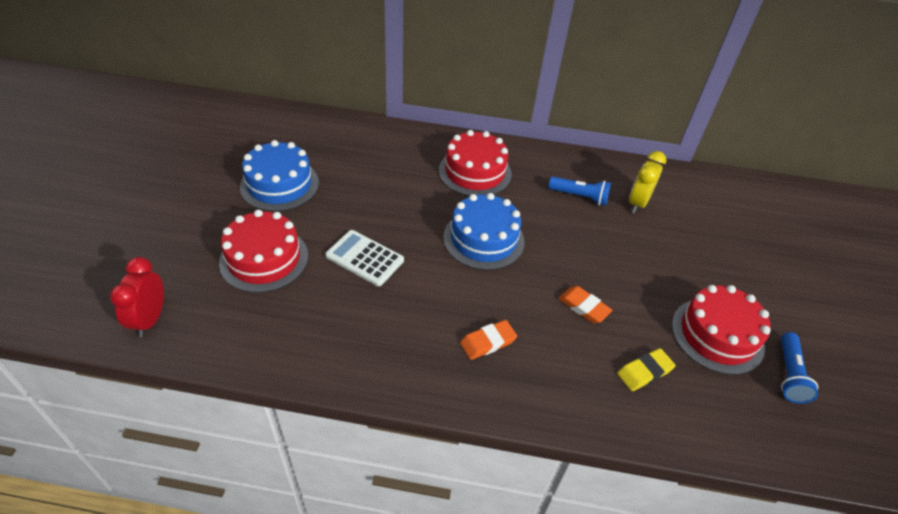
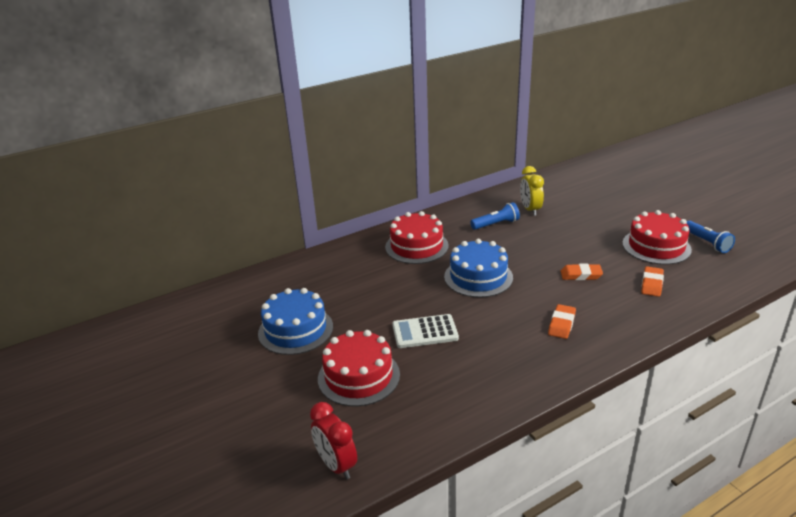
camera: 35 degrees left, 15 degrees down
(644, 372) = (652, 284): yellow eraser -> orange eraser

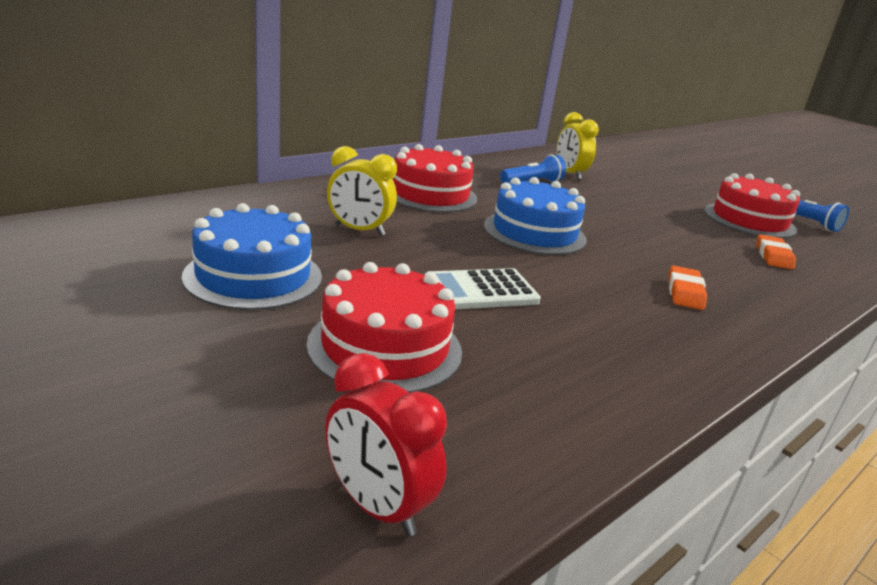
camera: 15 degrees left, 5 degrees down
(362, 286) = (359, 230): none -> yellow clock
(581, 275) = (675, 240): orange eraser -> none

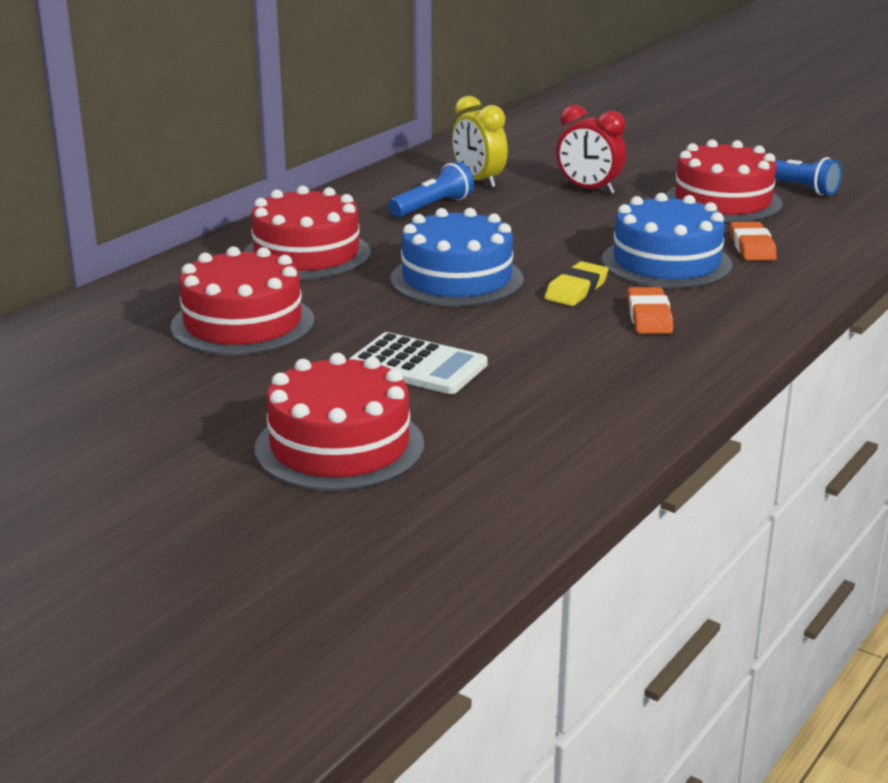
camera: 10 degrees left, 0 degrees up
(253, 276) = (154, 405): blue cake -> blue cake (666, 262)
(359, 230) = (243, 323): yellow clock -> red cake
(377, 506) = (397, 574): red clock -> red clock (589, 190)
(481, 291) = (417, 365): white calculator -> white calculator turned 120 degrees counterclockwise
(626, 259) = (576, 290): none -> yellow eraser

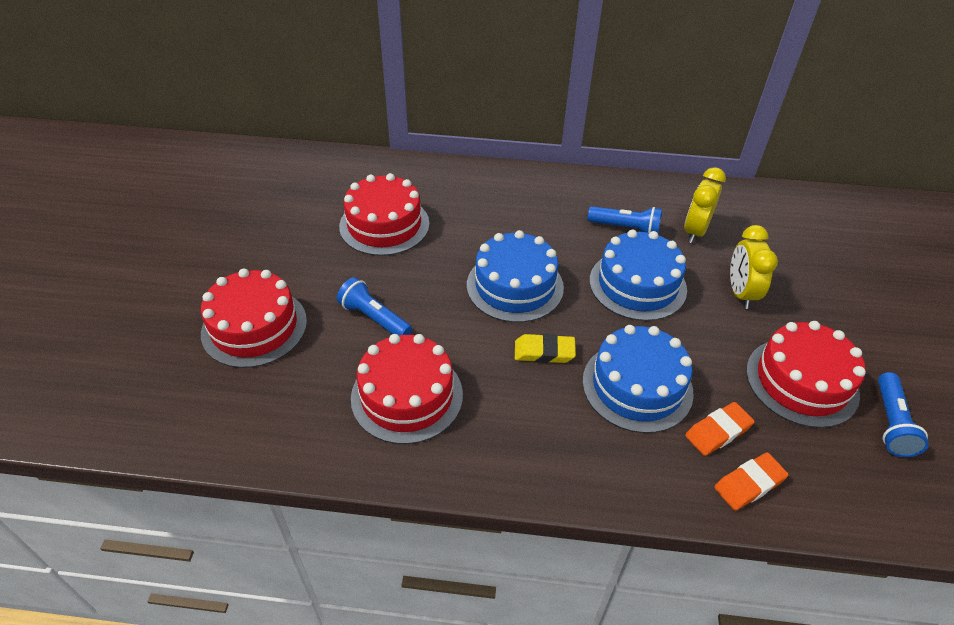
camera: 60 degrees right, 20 degrees up
(307, 254) = (499, 207): red cake -> red cake (407, 396)
(417, 365) = (374, 318): white calculator -> blue flashlight
(526, 225) = (637, 284): none -> blue cake
(589, 190) = (740, 293): red clock -> yellow clock
(649, 317) = (528, 408): orange eraser -> orange eraser (749, 484)

